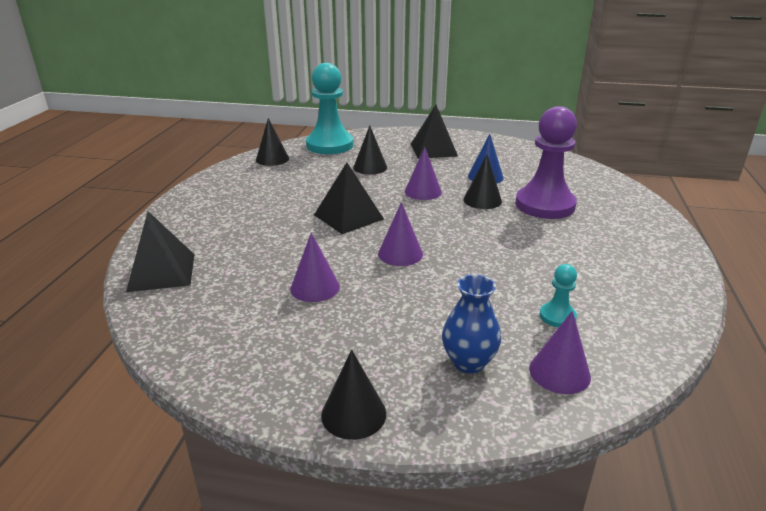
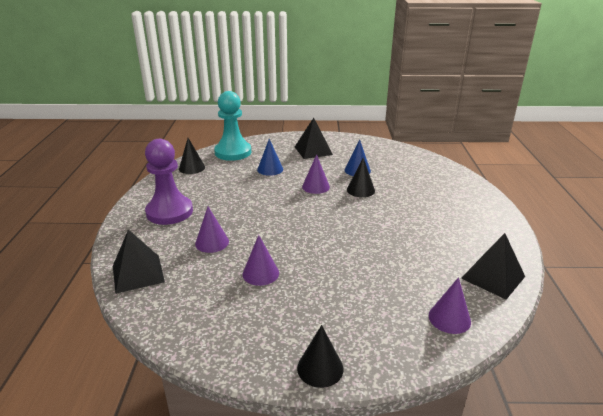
camera: 10 degrees left, 0 degrees up
(348, 217) = (267, 212): black pyramid -> black pyramid (492, 277)
(370, 167) = (270, 169): black cone -> blue cone
(400, 254) = (314, 239): purple cone -> purple cone (212, 242)
(468, 362) = (387, 318): blue vase -> none
(545, 205) = (405, 190): purple pawn -> purple pawn (169, 212)
(557, 316) = (437, 277): turquoise pawn -> none

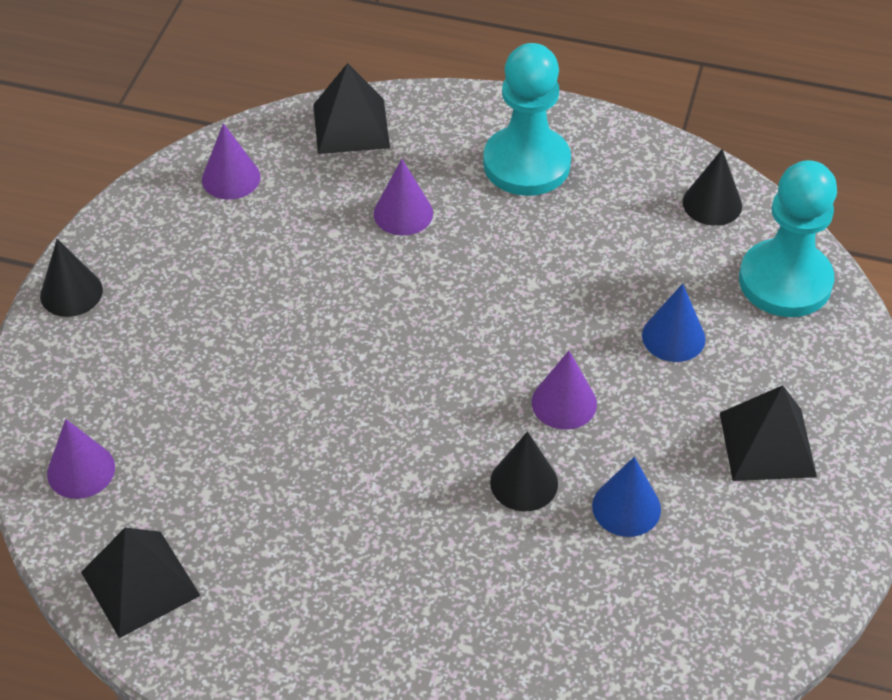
camera: 105 degrees right, 20 degrees up
(169, 212) = (526, 164): purple pawn -> turquoise pawn
(260, 273) = (291, 263): purple cone -> purple cone (231, 178)

